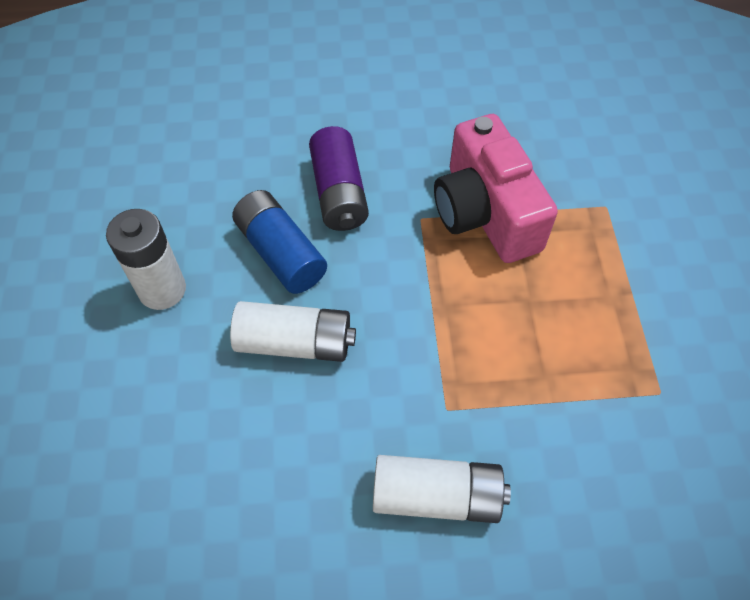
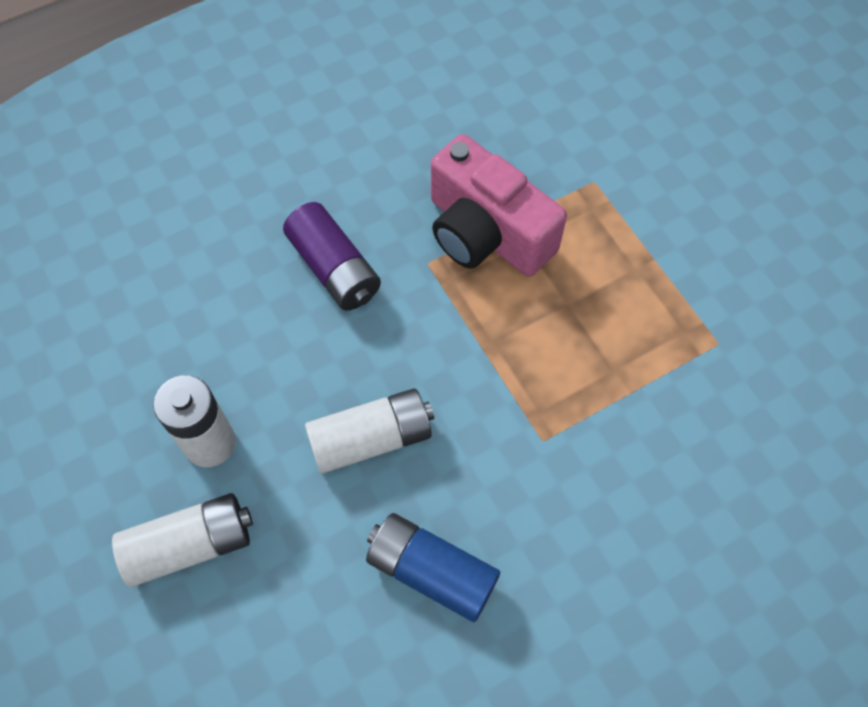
camera: 25 degrees left, 5 degrees up
(281, 253) = (309, 355): blue battery -> blue battery (431, 571)
(437, 496) = (572, 523): white battery -> white battery (190, 545)

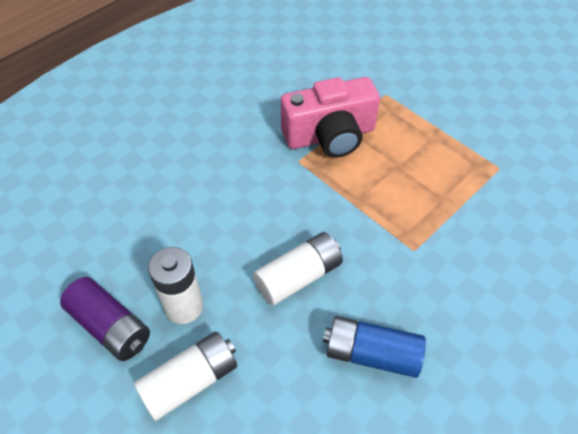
camera: 15 degrees left, 10 degrees down
(334, 268) = (237, 177): purple battery -> purple battery (110, 326)
(486, 233) = (330, 135): pink camera -> pink camera turned 45 degrees counterclockwise

